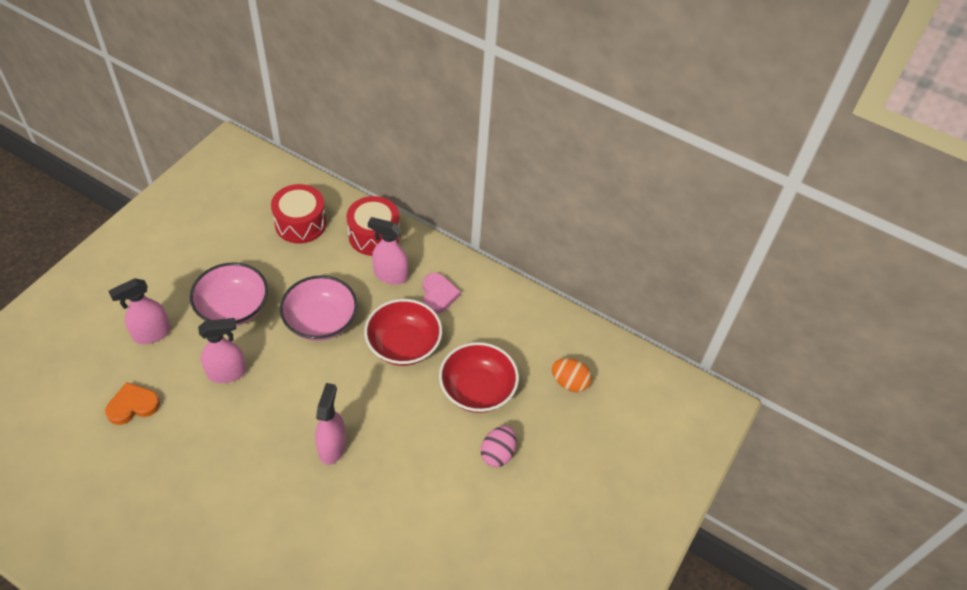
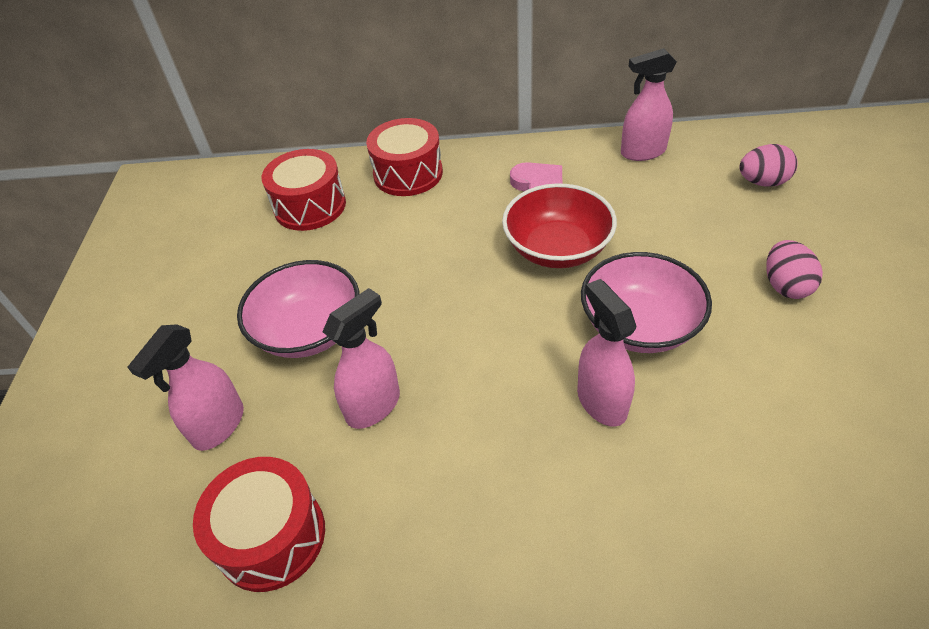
camera: 25 degrees left, 5 degrees down
(133, 405) = (271, 536): orange heart -> red drum
(321, 321) = (436, 281): pink bowl -> pink bowl (639, 325)
(390, 275) = (467, 197): pink spray bottle -> pink spray bottle (642, 152)
(477, 390) = (686, 242): red bowl -> none
(569, 382) = (762, 182): orange egg -> pink egg

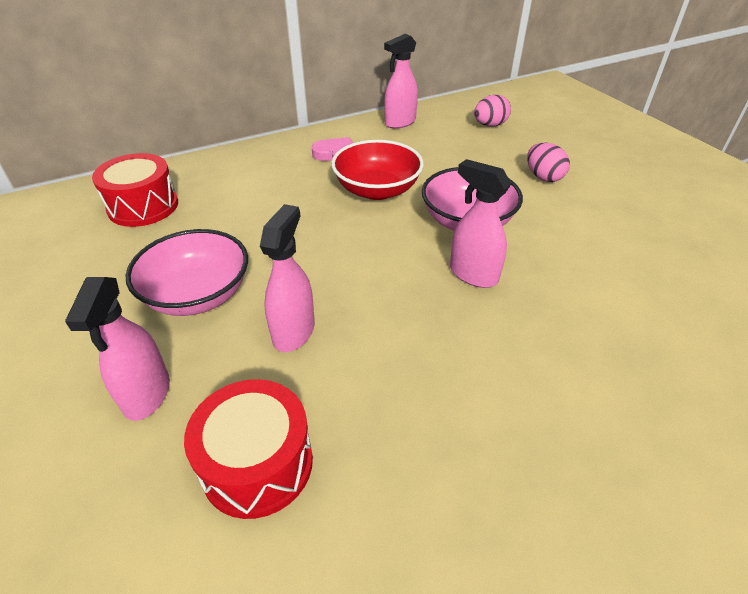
camera: 30 degrees left, 5 degrees down
(408, 174) = (223, 167): red drum -> none

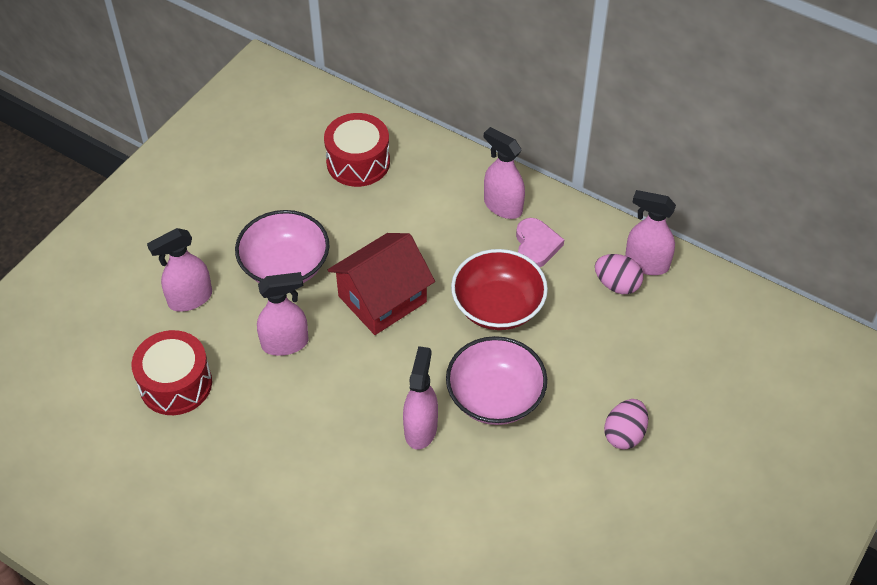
camera: 60 degrees right, 10 degrees up
(284, 156) = (502, 206): none -> pink spray bottle
(307, 246) = (382, 299): none -> red house
(489, 125) = (708, 348): pink egg -> pink egg (617, 284)

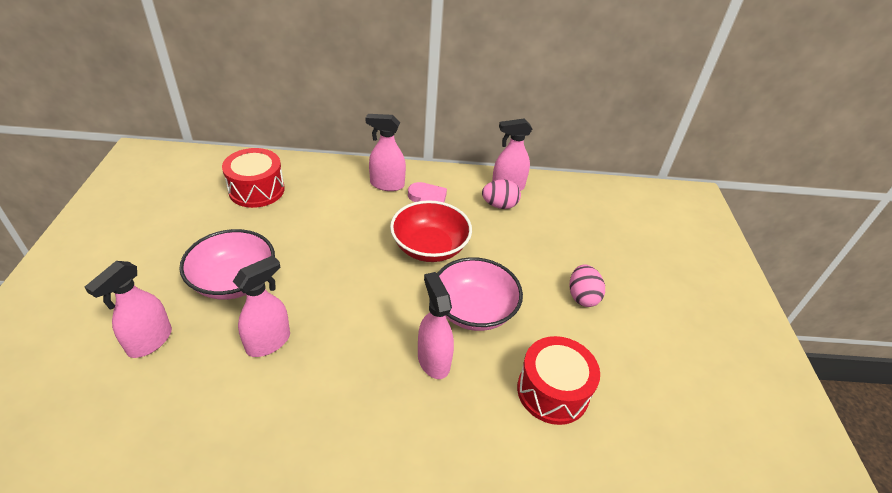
camera: 35 degrees left, 10 degrees down
(176, 384) = (170, 426): red drum -> red drum (552, 391)
(382, 299) = (335, 275): red house -> none

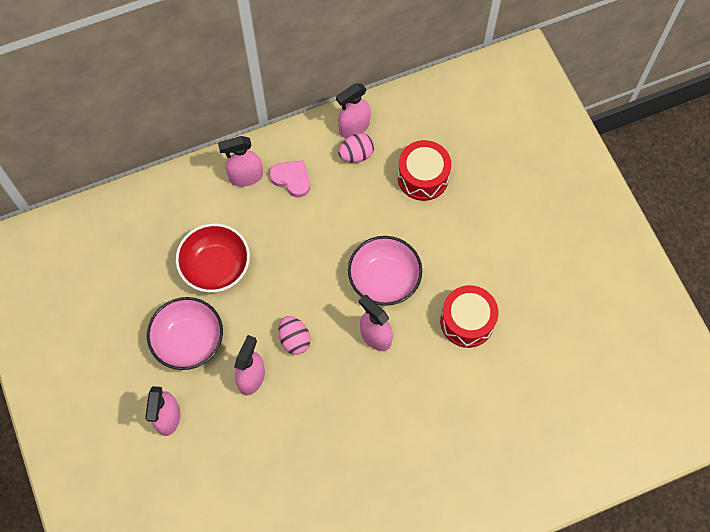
camera: 20 degrees left, 25 degrees up
(256, 190) = (136, 239): red drum -> red drum (423, 177)
(429, 247) = (320, 232): red bowl -> red bowl (216, 266)
(582, 296) = (460, 226): pink egg -> pink egg (294, 339)

